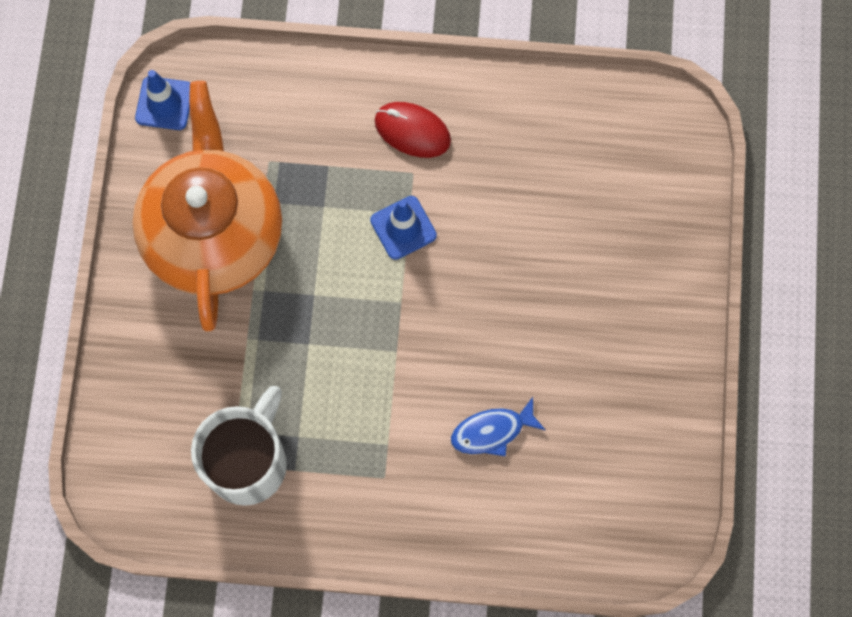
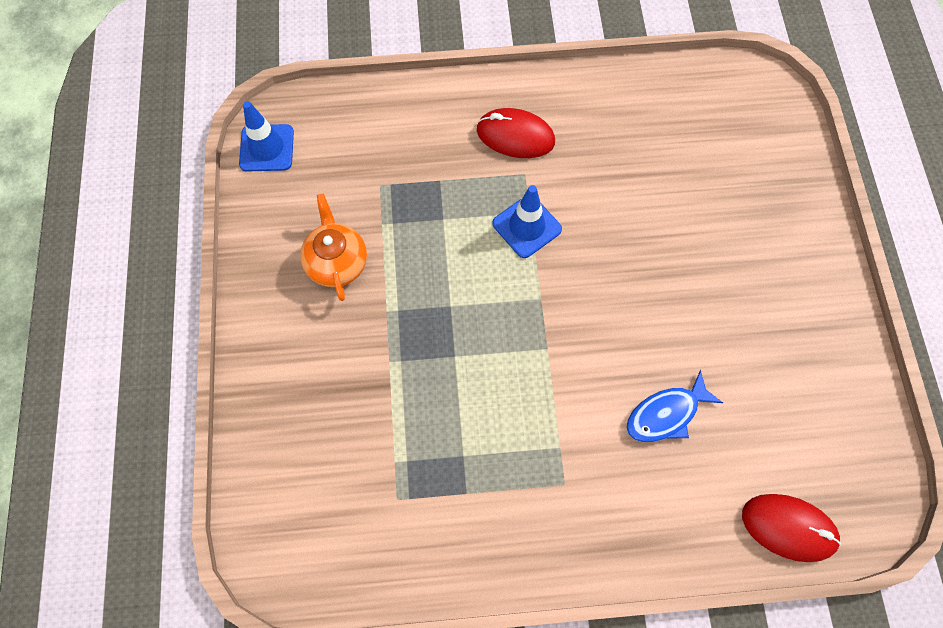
camera: 10 degrees left, 5 degrees down
(214, 233) = (337, 262): orange teapot -> orange teapot, size x0.43
(249, 461) = (415, 492): white mug -> none
(576, 550) = (788, 527): none -> red mouse

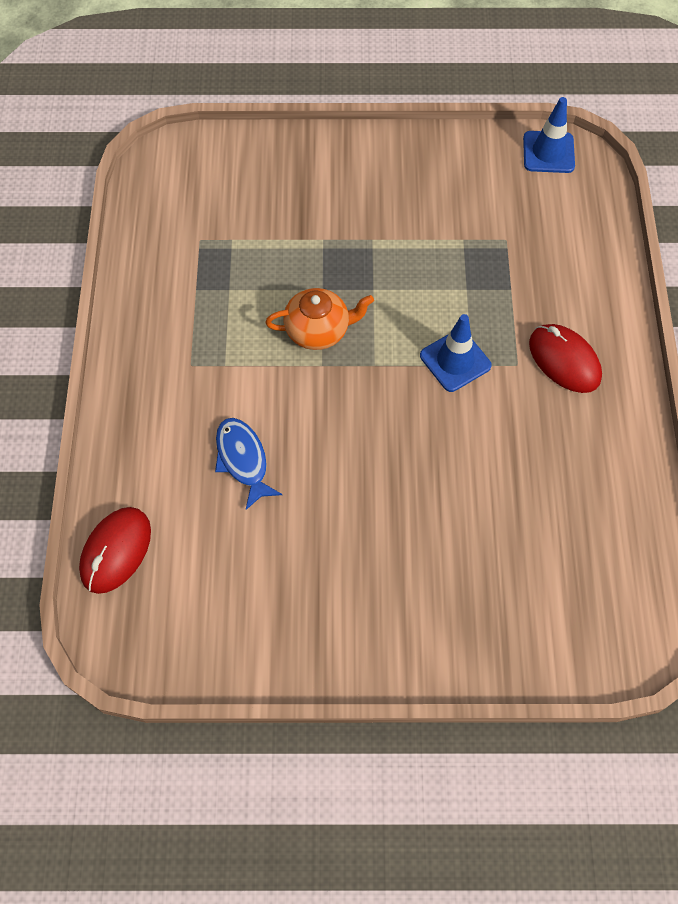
camera: 95 degrees right, 5 degrees down
(337, 262) = (424, 203): orange teapot -> orange teapot (318, 330)
(515, 136) = (564, 360): red mouse -> red mouse turned 60 degrees counterclockwise

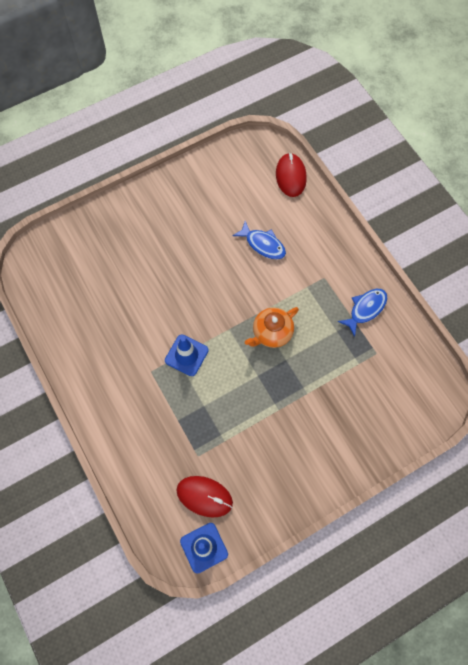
camera: 150 degrees right, 5 degrees up
(169, 296) = (365, 309): none -> blue fish
(564, 360) = (125, 388): red mouse -> red mouse (204, 496)

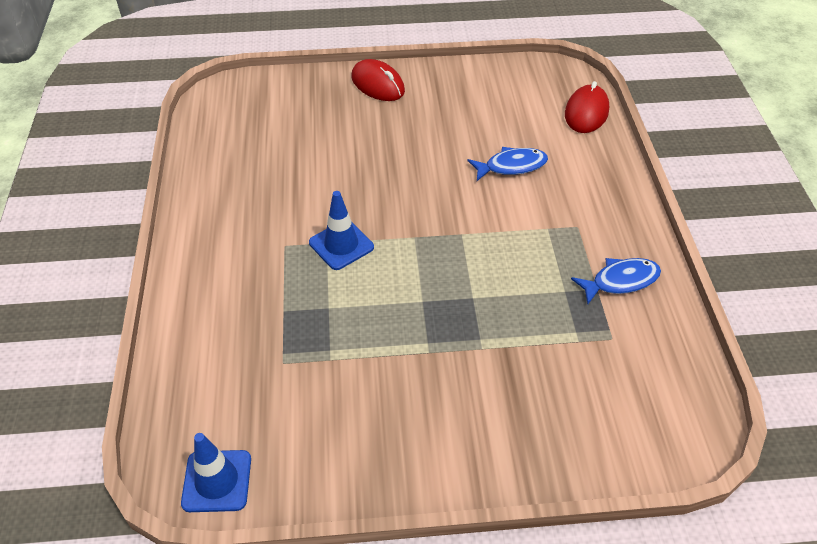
camera: 25 degrees right, 20 degrees down
(204, 496) = (260, 415): red mouse -> red mouse (378, 84)
(263, 244) = (511, 166): blue fish -> blue fish turned 75 degrees counterclockwise
(271, 333) = (470, 261): orange teapot -> none

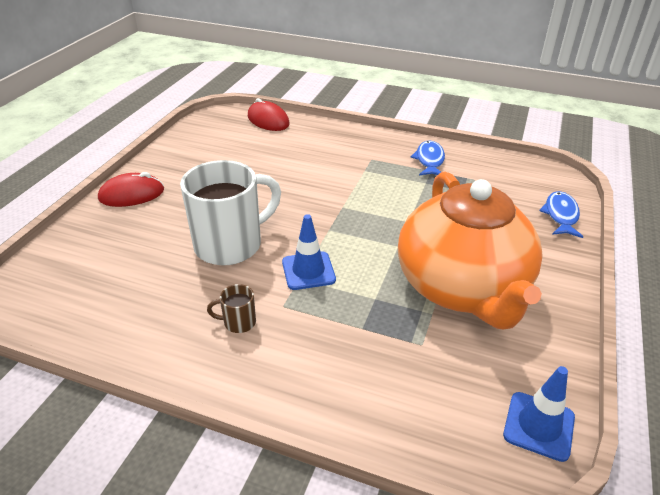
camera: 65 degrees left, 10 degrees down
(250, 225) = (238, 322): none -> brown mug
(347, 178) = (231, 244): none -> white mug
(384, 375) = (462, 288): none -> orange teapot
(511, 166) = (292, 164): blue fish -> blue fish (561, 215)

